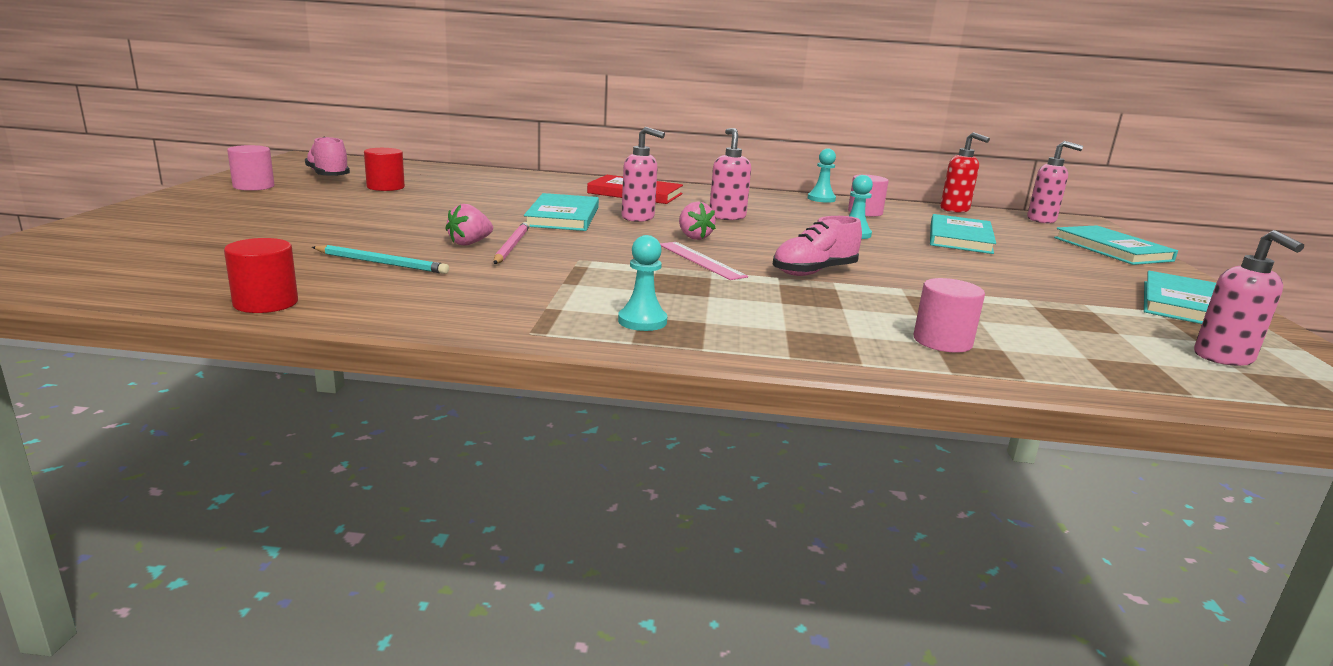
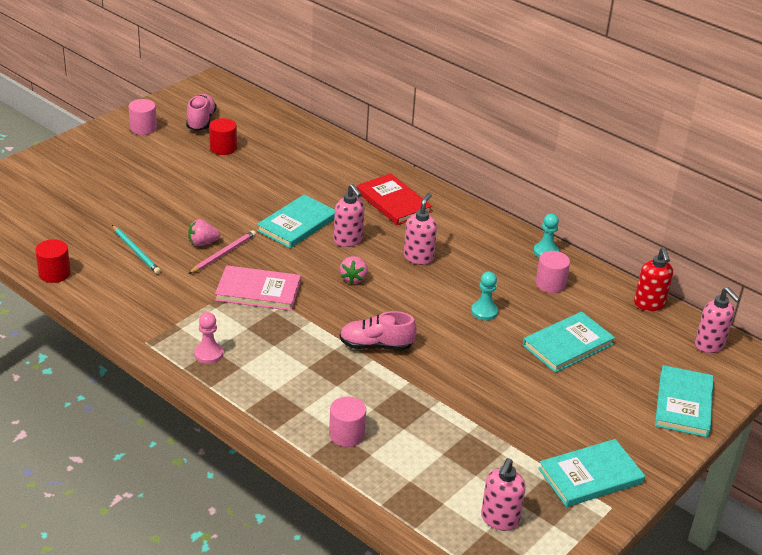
camera: 35 degrees right, 15 degrees up
(607, 262) = (258, 291): none -> pink book
(642, 321) = (208, 354): turquoise pawn -> pink pawn
(701, 260) = (320, 307): pink ruler -> none

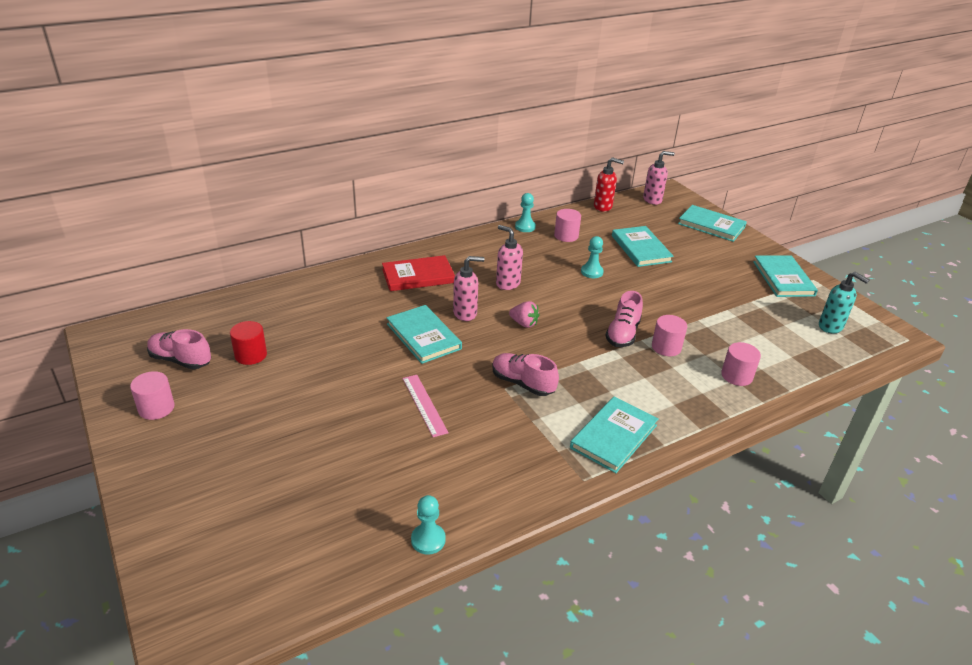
camera: 70 degrees left, 0 degrees up
(54, 273) = (428, 540): red cylinder -> turquoise pawn
(136, 251) = (415, 459): turquoise pencil -> none
(202, 243) = (424, 405): pink strawberry -> pink ruler
(208, 354) = (613, 436): pink pawn -> turquoise book
(223, 254) = (450, 394): pink pencil -> none
(258, 291) = (522, 383): pink book -> pink shoe
(370, 378) = (666, 347): none -> pink cylinder
(499, 520) = (831, 326): pink soap dispenser -> turquoise soap dispenser

